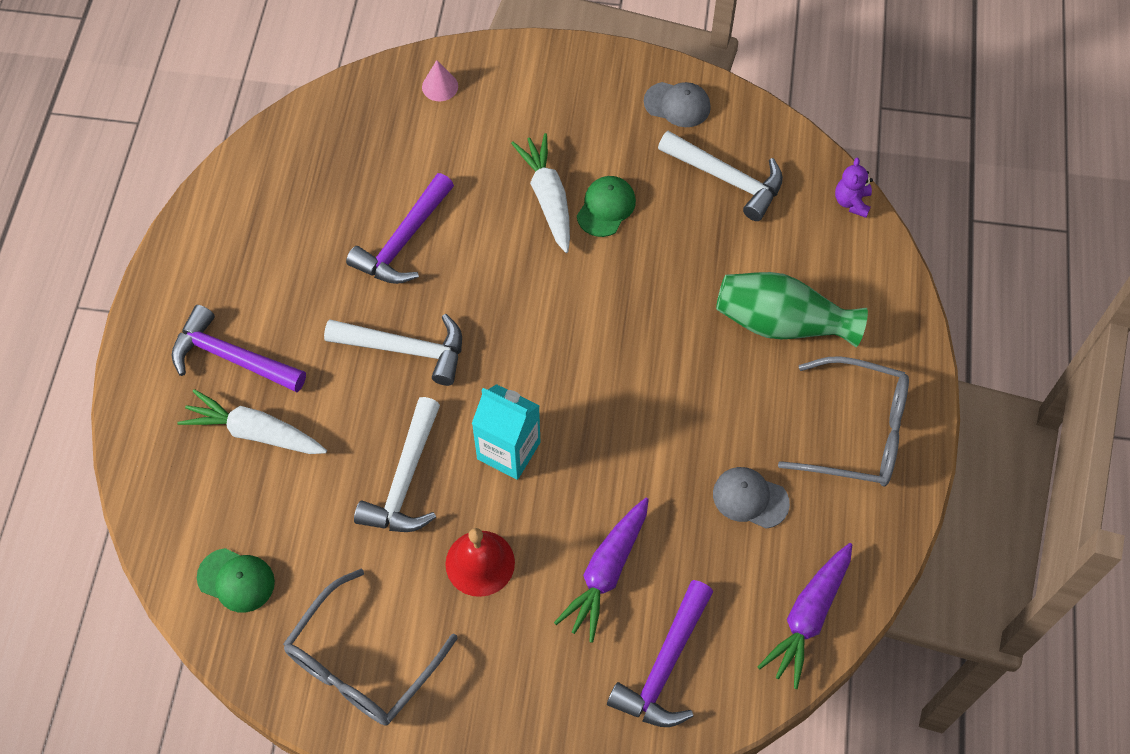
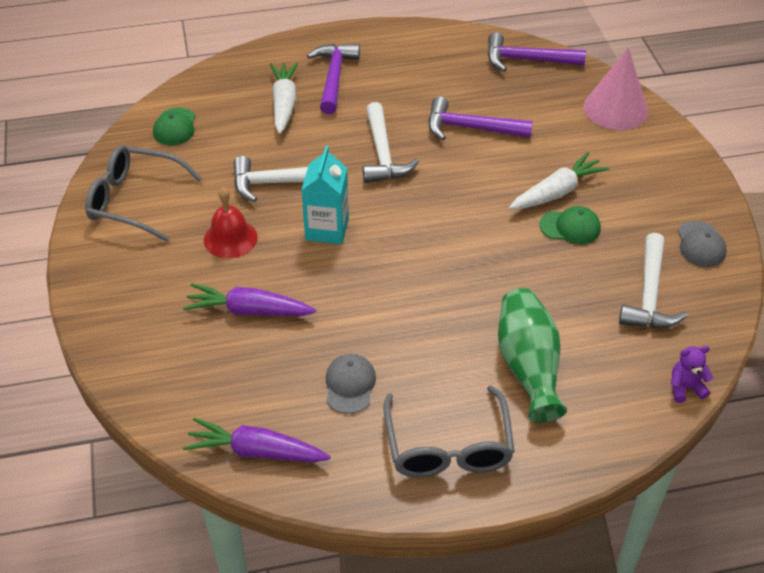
camera: 70 degrees right, 15 degrees down
(440, 86) = (615, 109): pink cone -> pink cone, size x2.17
(664, 666) = (183, 366): purple hammer -> purple hammer (527, 60)

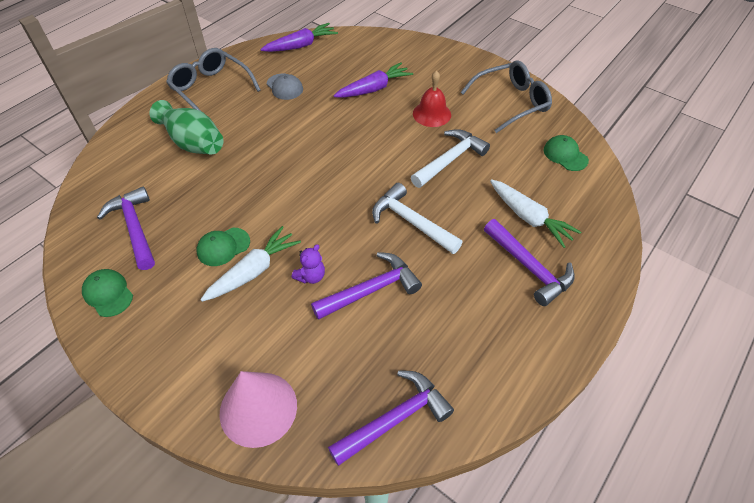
camera: 140 degrees right, 5 degrees up
(327, 229) = (385, 149): turquoise carton -> none
(556, 192) = (253, 271): white carrot -> white carrot turned 150 degrees counterclockwise
(649, 294) = (135, 228): white hammer -> purple hammer
(685, 388) = (85, 181): purple teddy bear -> purple teddy bear (311, 276)
(701, 244) = (108, 293): grey cap -> green cap

